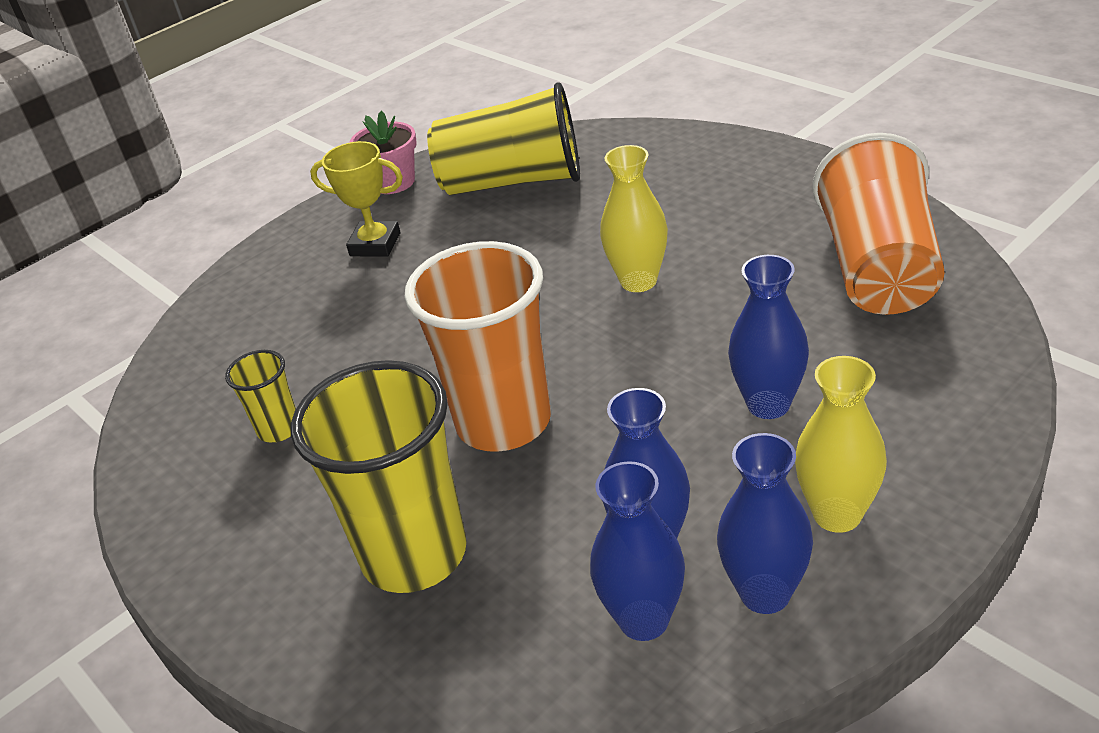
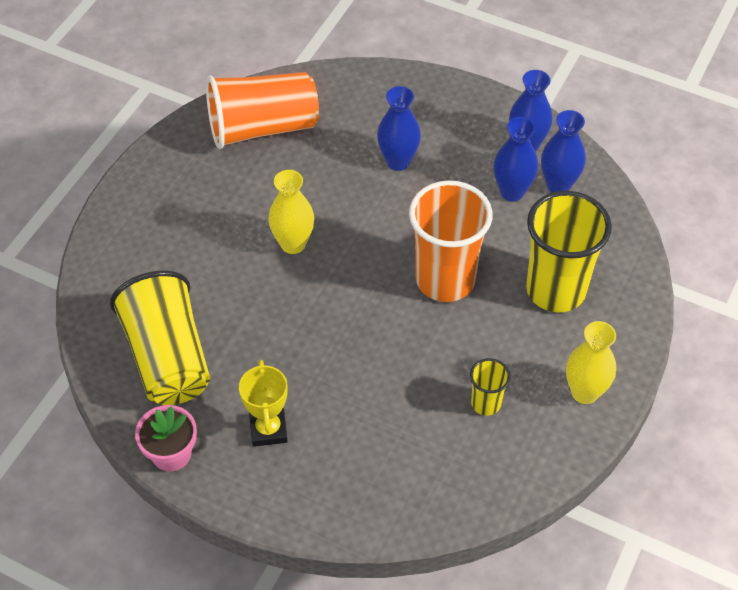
camera: 115 degrees left, 15 degrees up
(837, 514) = (469, 126): yellow vase -> yellow vase (584, 392)

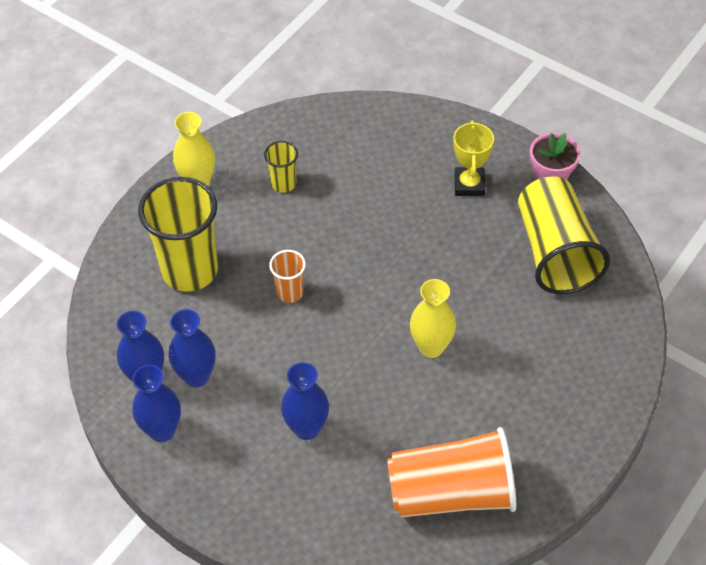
camera: 170 degrees left, 0 degrees up
(445, 280) = (290, 292): orange cup -> orange cup, size x0.47

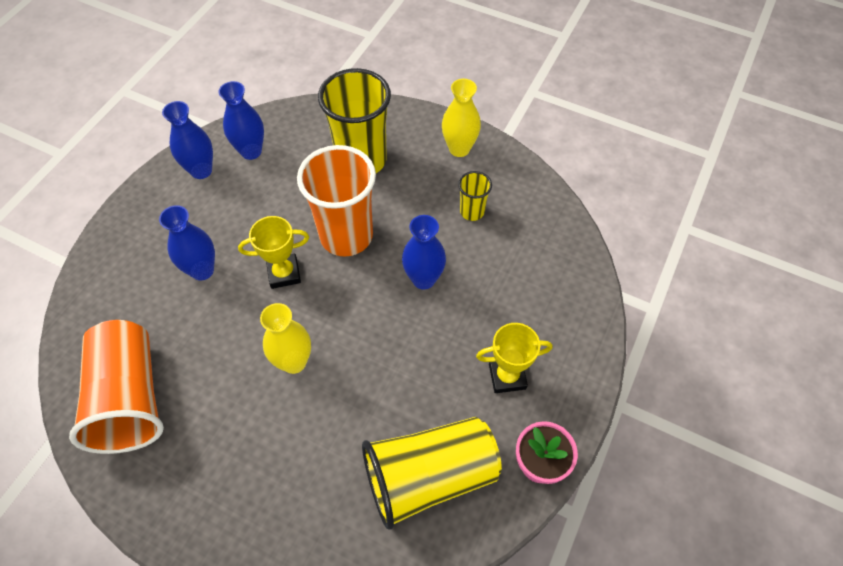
camera: 80 degrees right, 5 degrees up
(196, 376) = (253, 183): blue vase -> blue vase (423, 279)
(290, 292) = (346, 236): orange cup -> orange cup, size x2.12
(326, 351) = (284, 273): none -> yellow trophy

